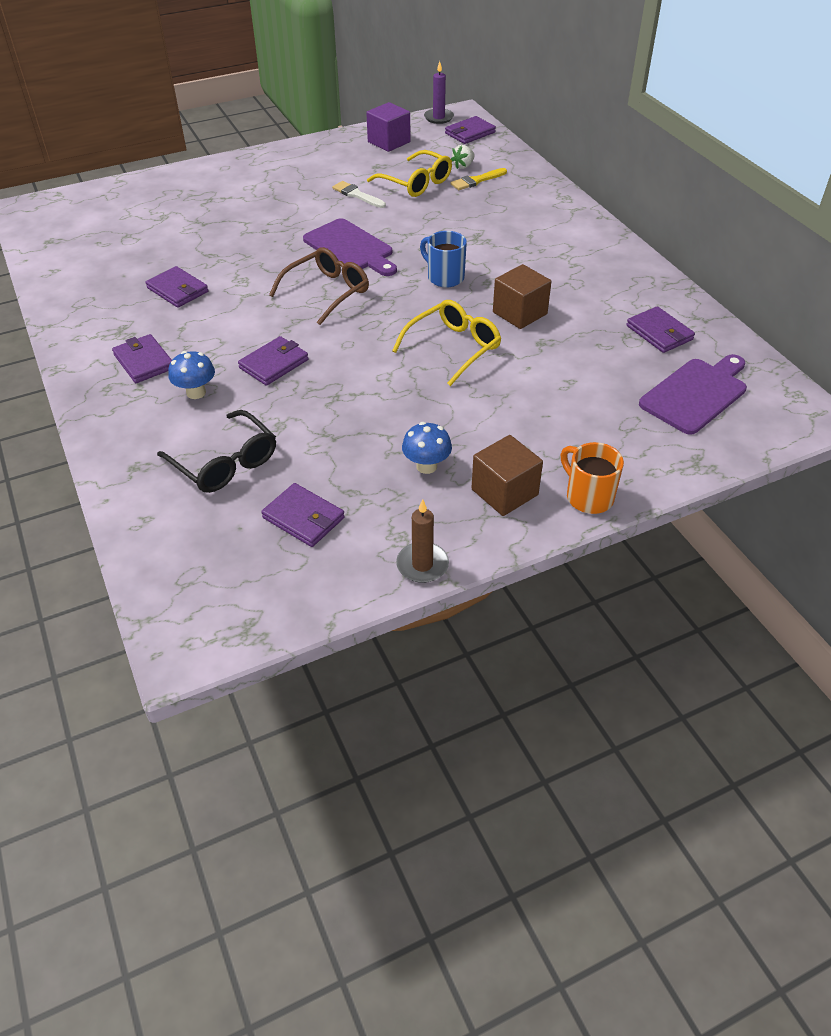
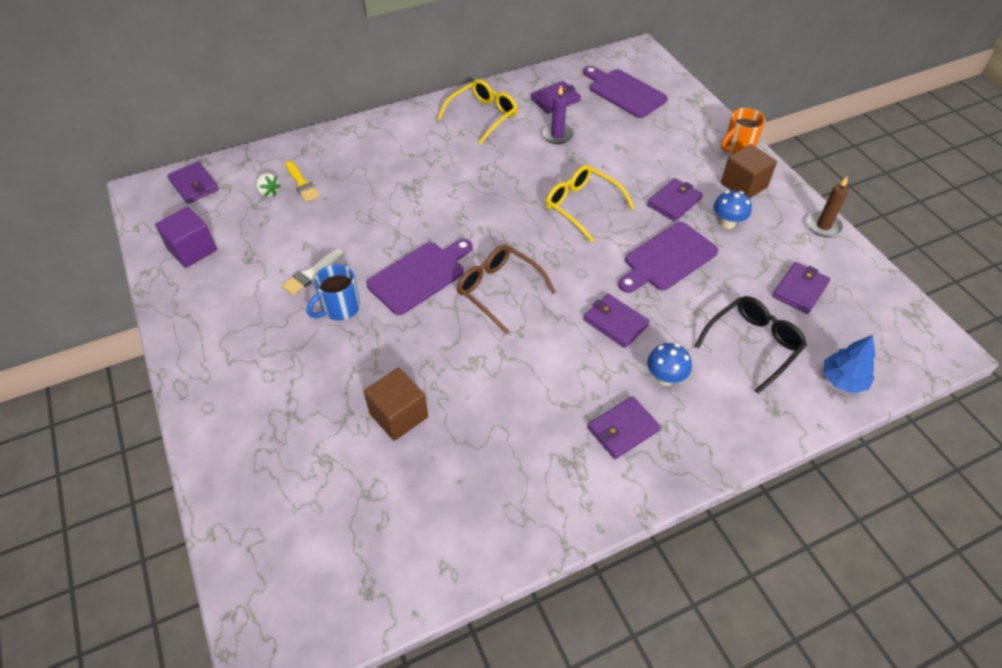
camera: 90 degrees left, 5 degrees up
(158, 532) = (843, 380): none -> blue tree
(177, 290) = (492, 418): purple wallet -> purple wallet (674, 202)
(365, 408) = (667, 258): none -> purple cutting board
(416, 183) = (296, 227): yellow glasses -> yellow glasses (483, 116)
(438, 118) = (146, 208): purple candle -> purple candle (557, 135)
(444, 277) = (476, 209): blue mug -> blue mug (340, 308)
(519, 313) = (532, 167): brown cube -> brown cube (398, 415)

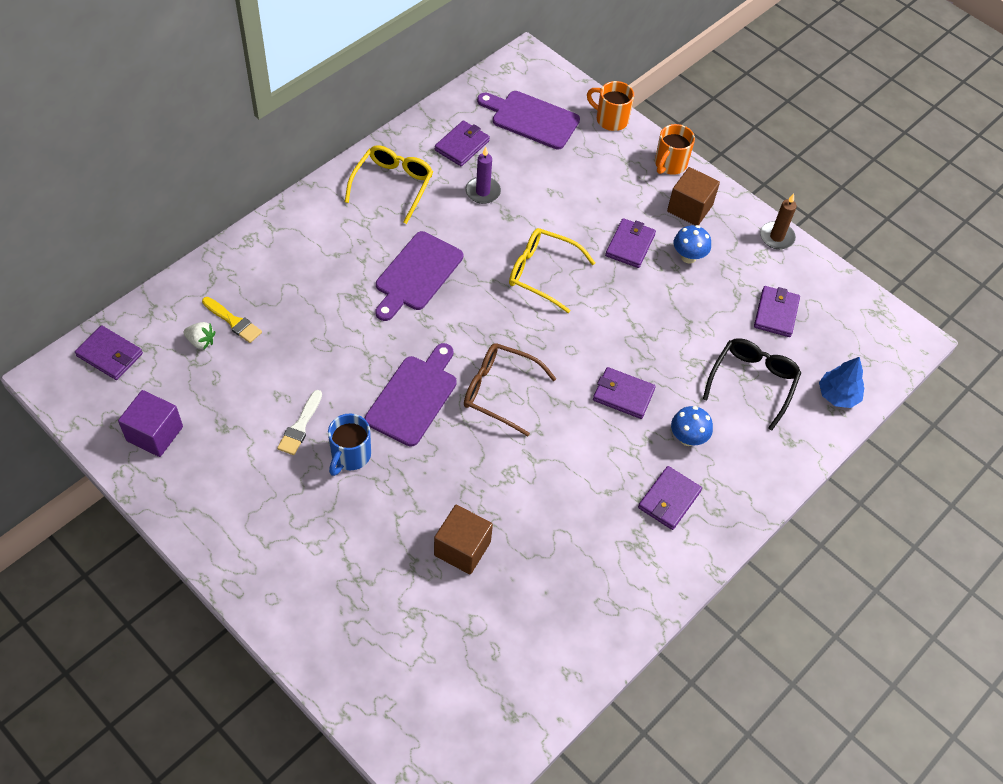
camera: 25 degrees left, 5 degrees up
(667, 258) = (646, 312): purple cutting board -> purple cutting board (416, 274)
(695, 105) = (610, 119): none -> orange mug

